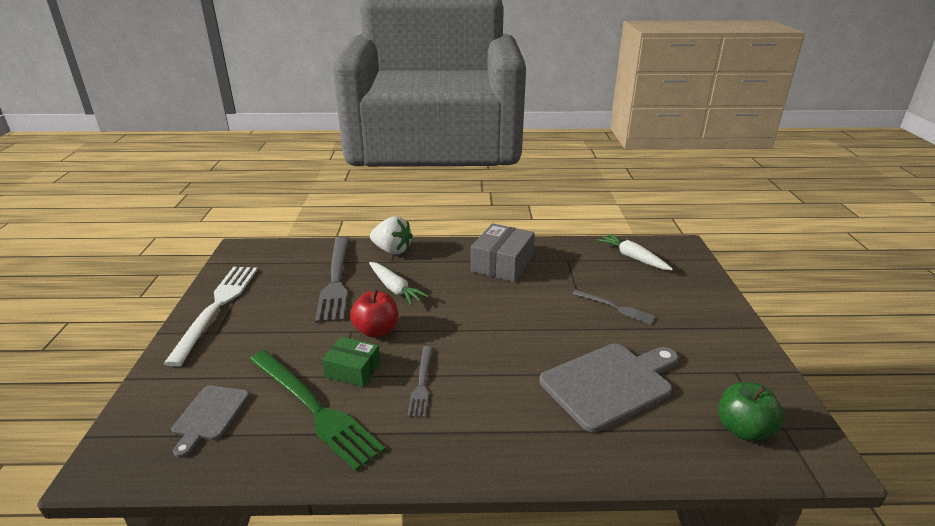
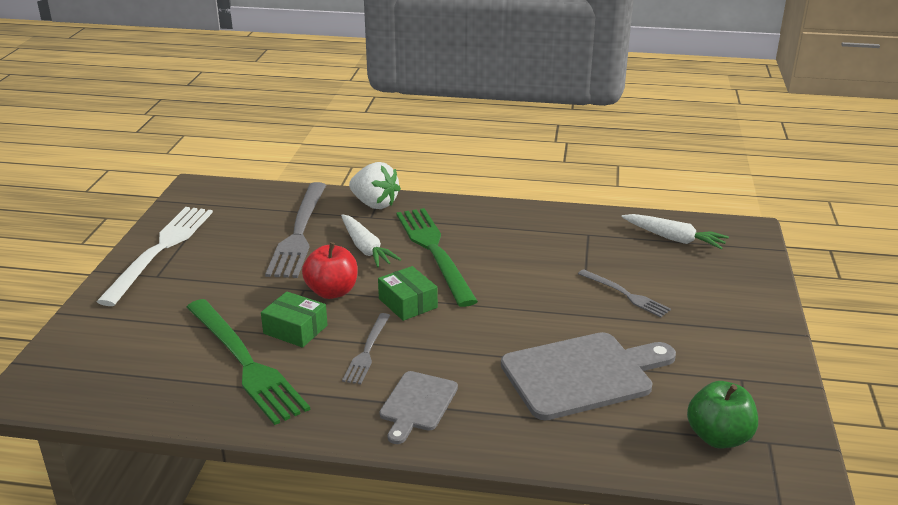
camera: 10 degrees right, 0 degrees up
(209, 415) = (136, 357): grey cutting board -> grey cutting board (417, 404)
(444, 334) = (408, 303): none -> green box
(452, 286) = (434, 251): none -> green fork
(502, 264) = (504, 231): grey box -> none
(633, 258) = (674, 238): white carrot -> white carrot turned 150 degrees clockwise

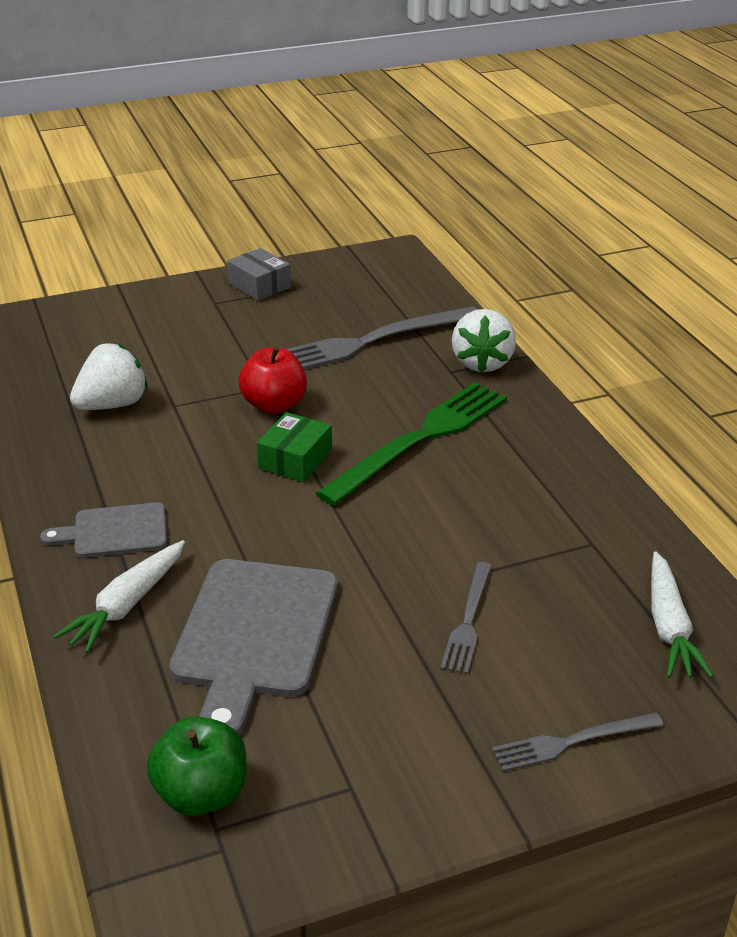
camera: 60 degrees right, 5 degrees up
(160, 250) = (259, 285): white fork -> grey box
(245, 362) = (112, 405): green fork -> white strawberry
(295, 329) = (188, 410): green box -> none
(366, 248) = (380, 393): white carrot -> white carrot (127, 605)
(367, 351) = (185, 466): grey fork -> grey fork (572, 742)
(582, 375) = (254, 635): grey cutting board -> grey cutting board turned 60 degrees clockwise

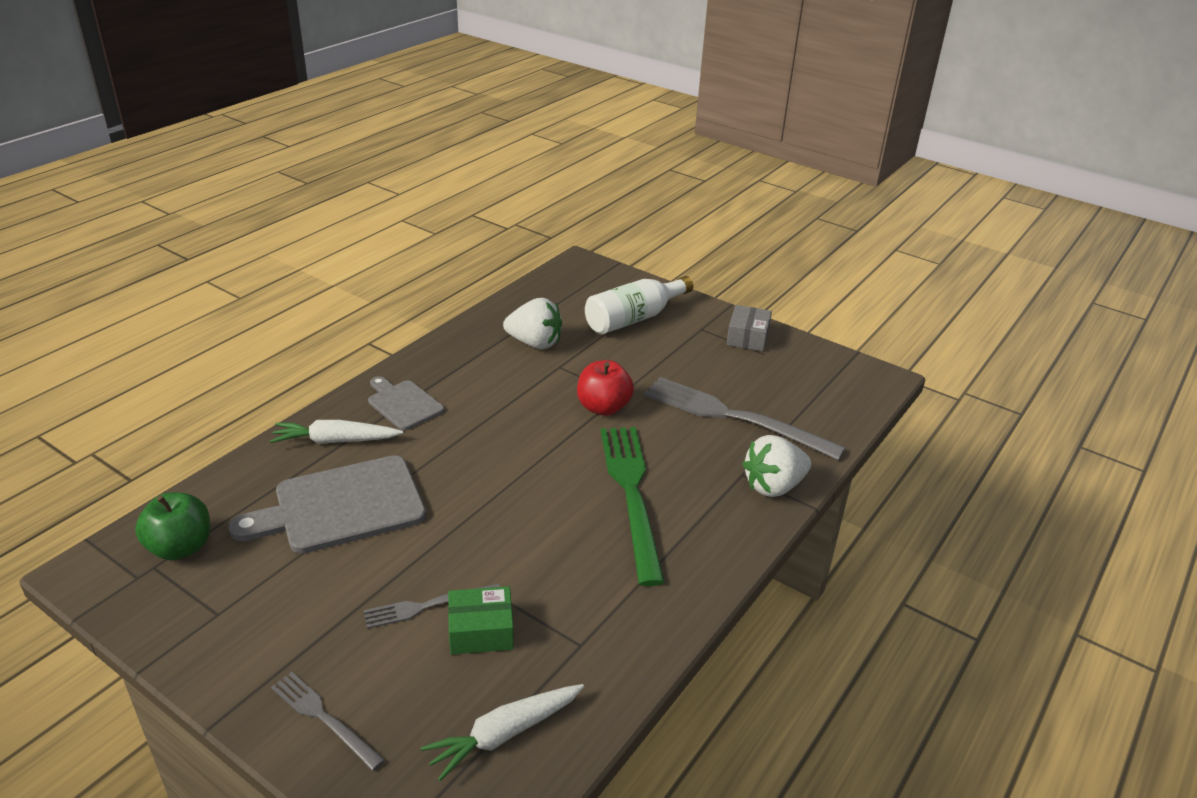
camera: 55 degrees right, 0 degrees up
(148, 331) = (634, 318): none -> white bottle
(295, 460) = (547, 444): green box -> green box (481, 631)
(420, 439) = (631, 494): green fork -> green fork turned 105 degrees counterclockwise

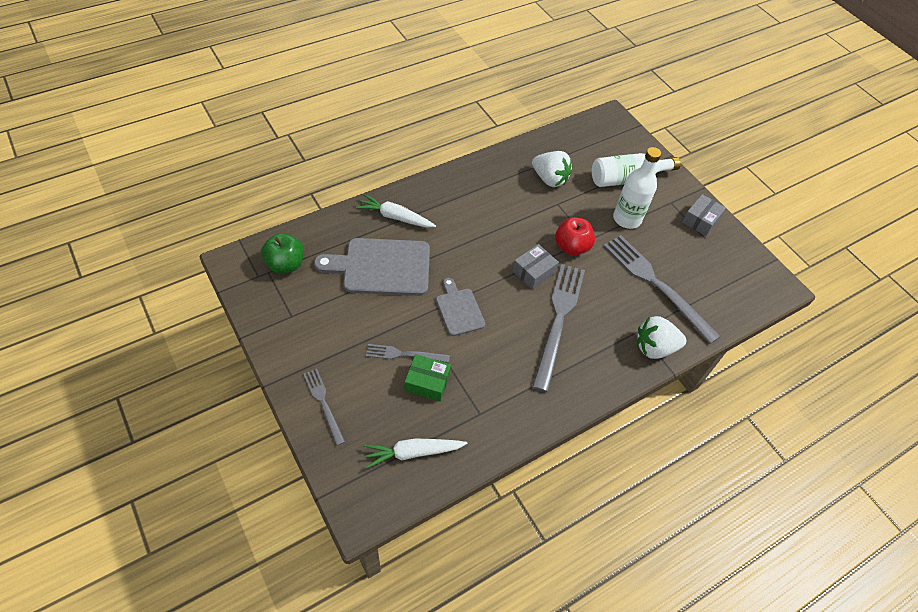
camera: 20 degrees right, 20 degrees up
(403, 404) = (446, 202): grey cutting board -> grey cutting board (459, 309)
(568, 449) = (534, 272): none -> grey box
(631, 494) = (558, 320): green fork -> grey fork
(657, 359) = (627, 219): none -> white bottle

